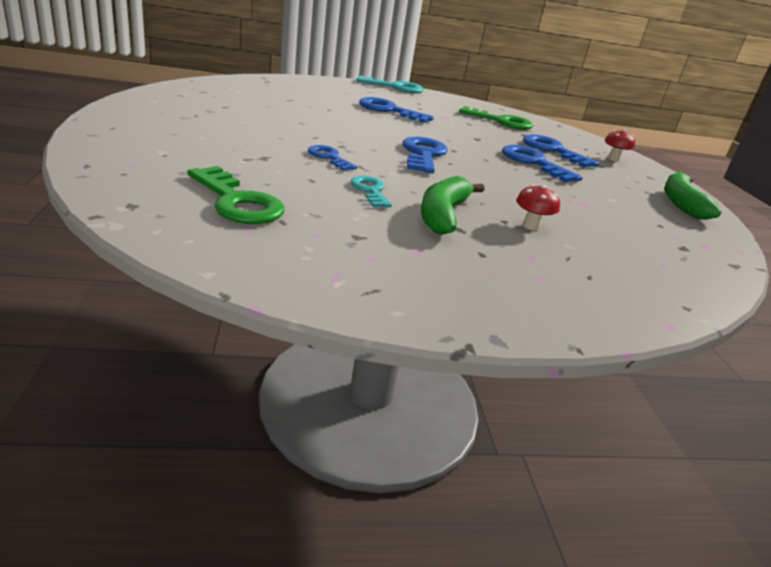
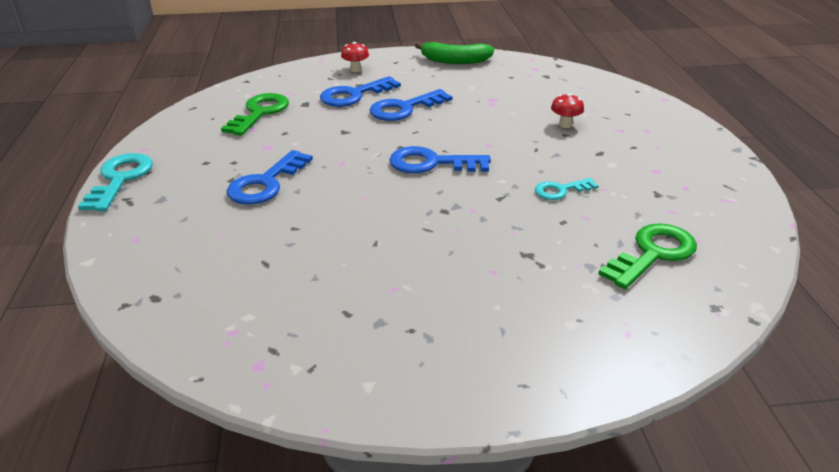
camera: 85 degrees left, 5 degrees up
(329, 157) = (491, 216): blue key -> none
(443, 215) = (580, 158): green banana -> none

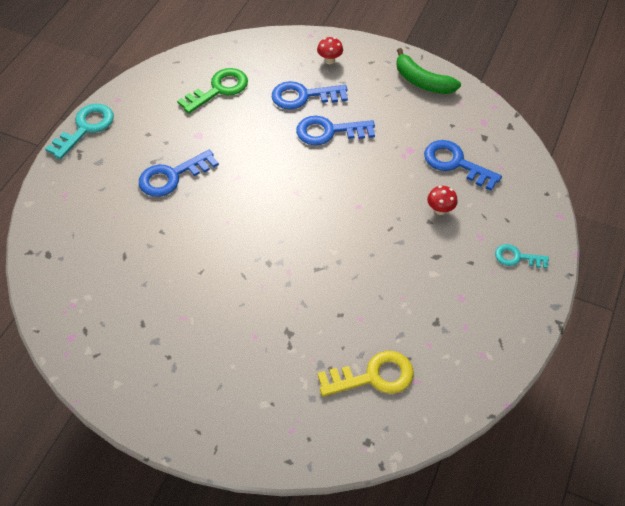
camera: 30 degrees right, 20 degrees up
(431, 163) = (298, 208): blue key -> blue key (455, 163)
(560, 190) = (367, 283): turquoise key -> turquoise key (517, 257)
(653, 254) = (373, 376): green key -> yellow key

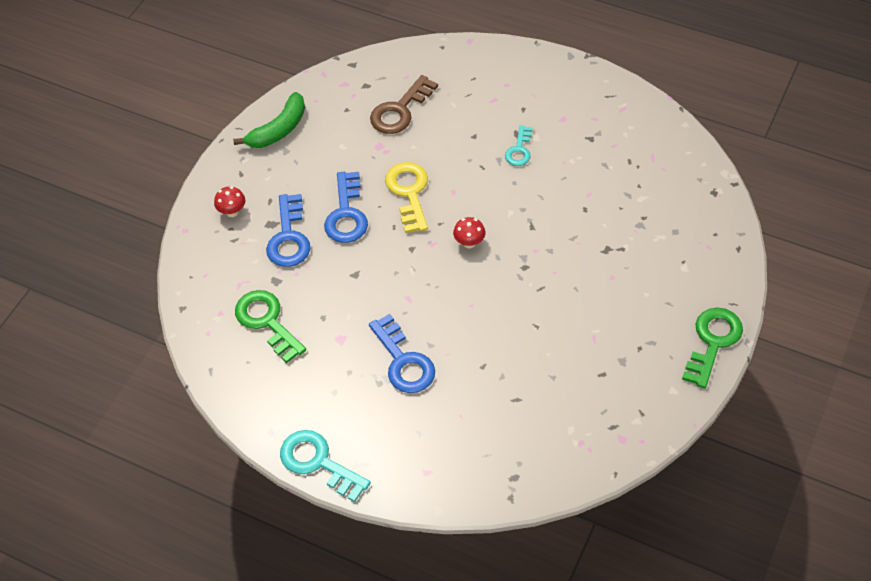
camera: 85 degrees left, 0 degrees up
(169, 425) = (713, 342): none -> green key
(373, 376) = (650, 186): yellow key -> yellow key (409, 193)
(440, 210) = (460, 127): red mushroom -> red mushroom (469, 243)
(455, 163) = (400, 110): blue key -> brown key
(517, 257) = (517, 76): turquoise key -> turquoise key (519, 150)

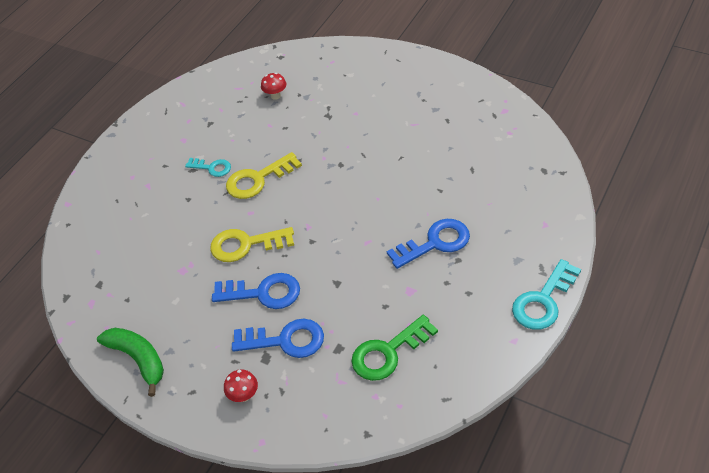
camera: 85 degrees left, 5 degrees down
(400, 110) = (141, 255): brown key -> none
(469, 243) = (310, 200): red mushroom -> red mushroom (275, 96)
(501, 192) = (258, 179): none -> yellow key
(713, 342) = (419, 62): green key -> none

